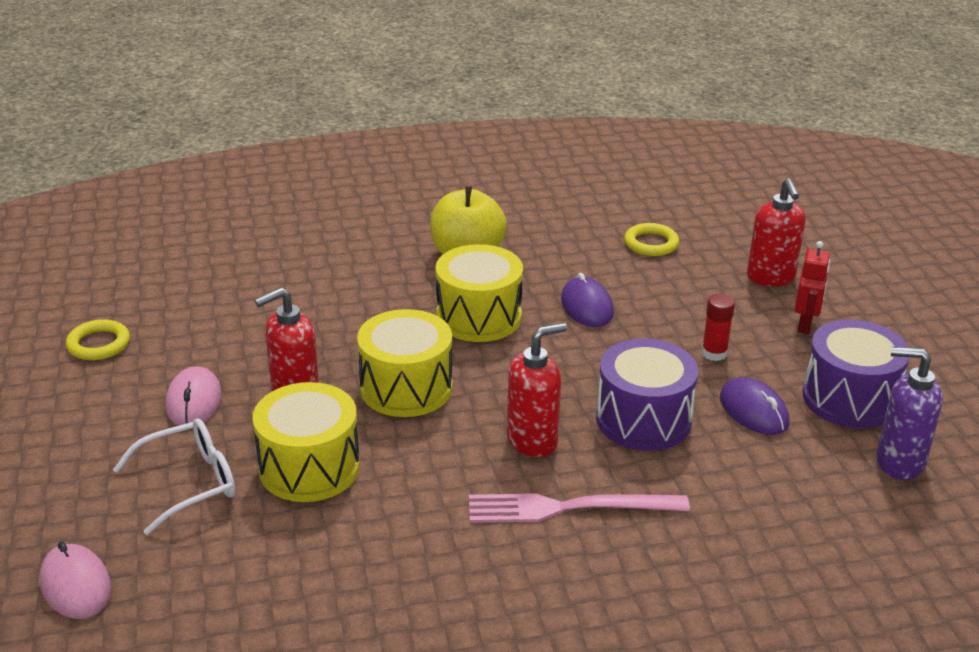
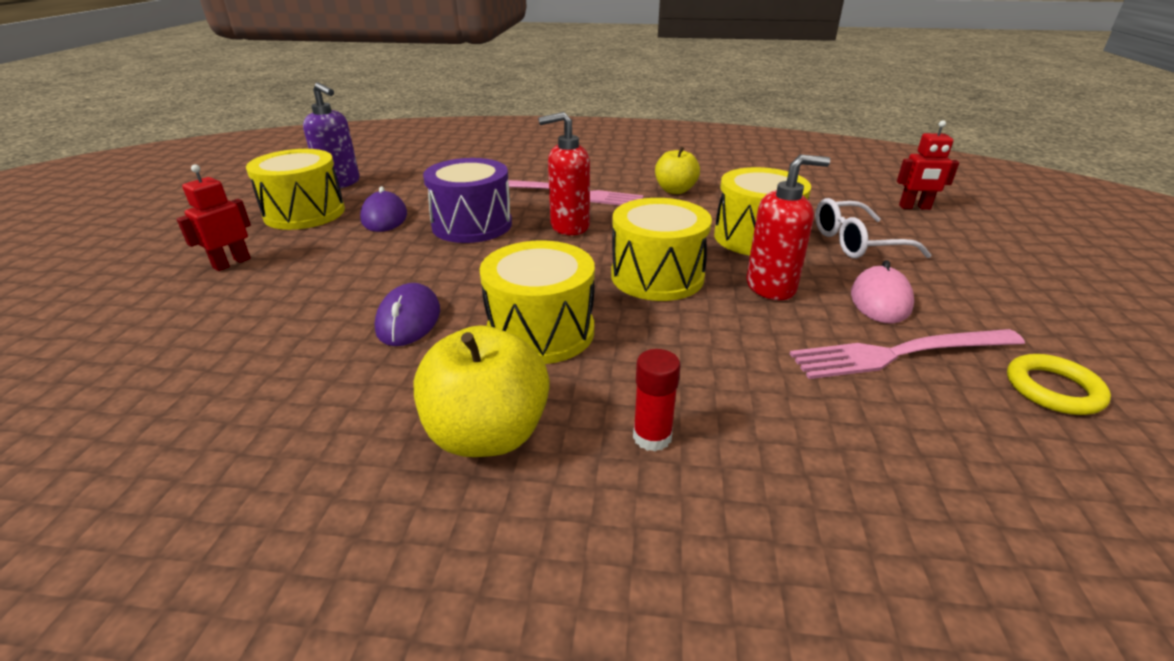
camera: 160 degrees left, 0 degrees up
(76, 585) = (914, 207): pink mouse -> red robot
(198, 351) = (899, 353): none -> pink fork
(430, 552) = (675, 190): none -> yellow apple
(651, 243) = (210, 393): yellow ring -> none
(714, 353) = (350, 256): red glue stick -> red glue stick (652, 437)
(771, 278) = (167, 313): red soap dispenser -> none
(849, 398) = (305, 213): purple drum -> yellow drum

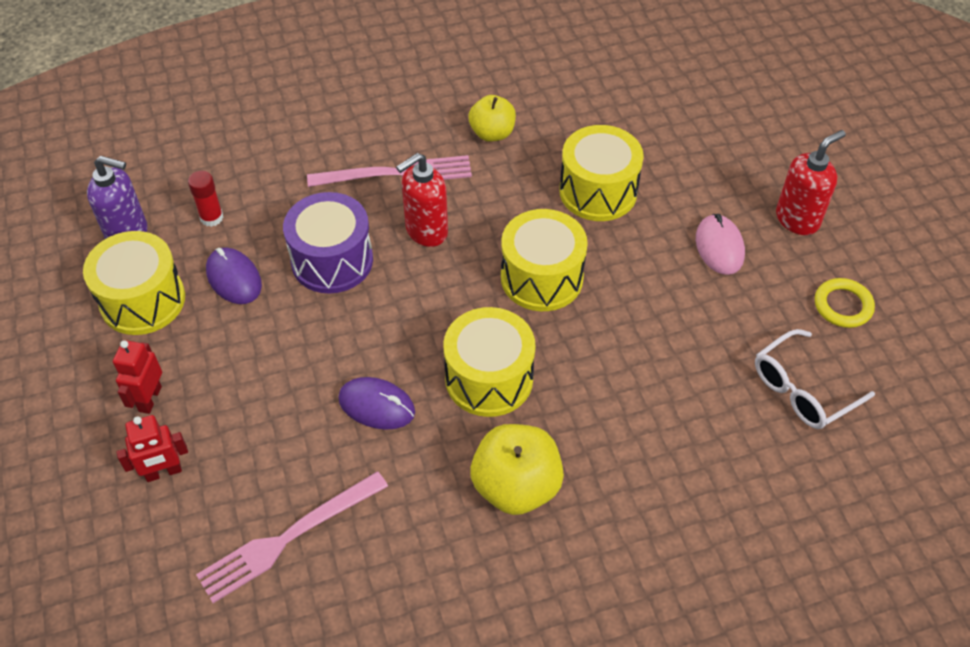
camera: 25 degrees left, 20 degrees up
(408, 320) = (376, 406): purple mouse -> purple mouse turned 45 degrees counterclockwise
(652, 437) = (619, 446): red glue stick -> red glue stick (212, 218)
(771, 287) = (635, 260): red soap dispenser -> red soap dispenser (797, 219)
(856, 243) = (682, 171): white glasses -> white glasses (802, 390)
(899, 353) = (745, 305): pink fork -> pink fork (288, 538)
(914, 207) = (716, 94): red robot -> red robot (163, 472)

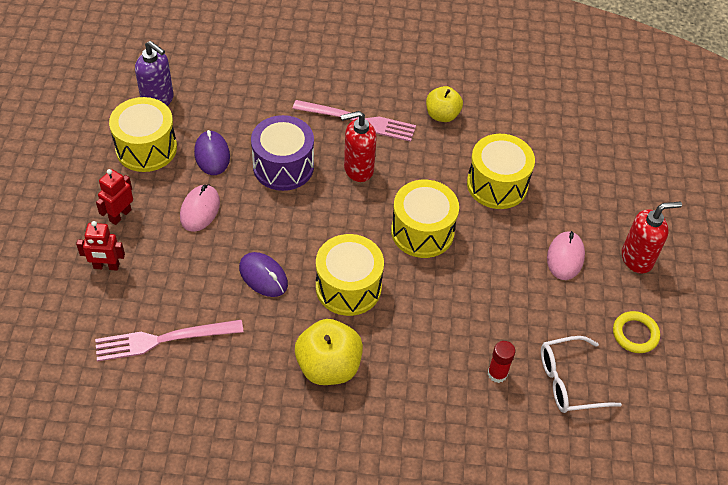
camera: 20 degrees right, 0 degrees up
(212, 218) = (217, 108): red glue stick -> red glue stick (497, 374)
(253, 353) = (200, 210): none -> pink mouse

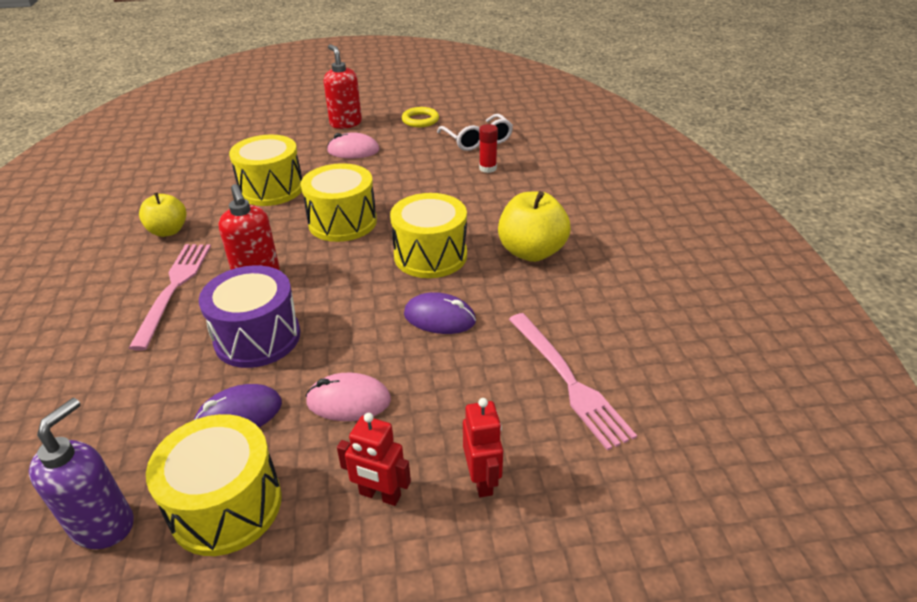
camera: 100 degrees left, 15 degrees down
(263, 276) = (439, 318): purple mouse -> purple mouse turned 75 degrees clockwise

